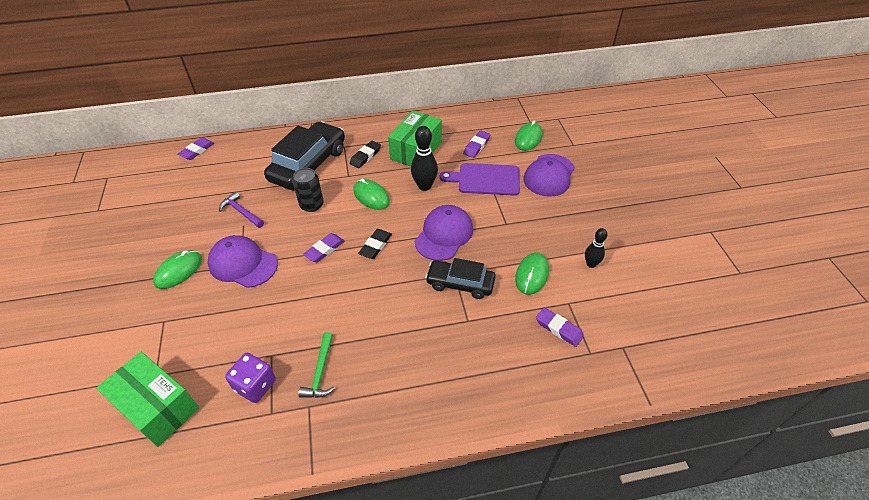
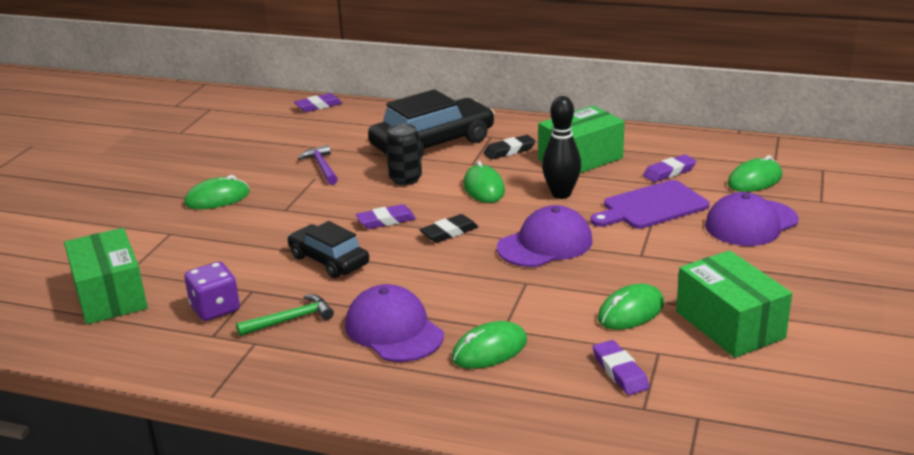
camera: 30 degrees right, 20 degrees down
(243, 263) = (286, 209): purple cap -> purple cap (394, 330)
(320, 372) = (291, 320): green hammer -> green hammer turned 150 degrees counterclockwise
(460, 283) = (525, 293): black car -> black car (329, 260)
(472, 343) = (489, 350): none -> green mouse
(485, 179) = (651, 206): purple cutting board -> purple cutting board turned 60 degrees counterclockwise
(591, 264) = (729, 324): black bowling pin -> green box

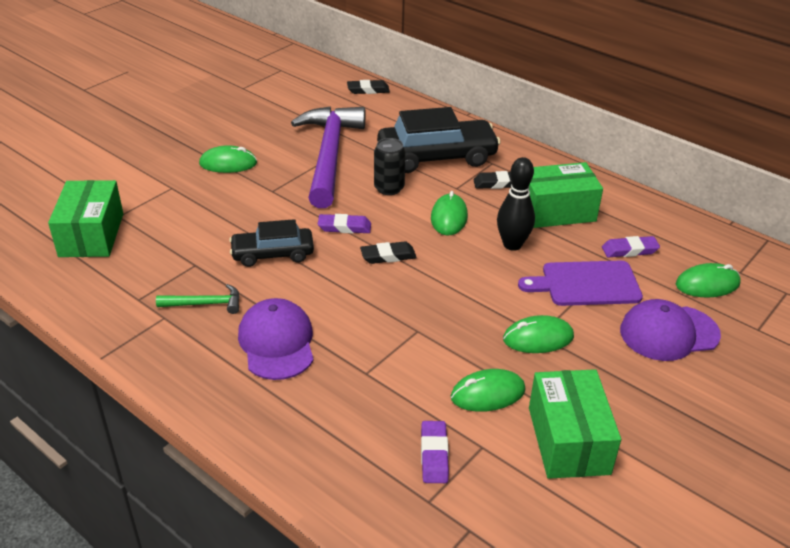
camera: 20 degrees right, 10 degrees up
(215, 309) = (157, 274): purple dice -> none
(318, 106) = (368, 90): purple eraser -> black eraser
(322, 167) = (329, 155): purple hammer -> purple hammer, size x2.43
(329, 260) = (273, 254): black car -> black car turned 75 degrees counterclockwise
(489, 350) = (340, 391): green mouse -> green mouse (538, 338)
(545, 244) = (461, 295): purple cap -> none

